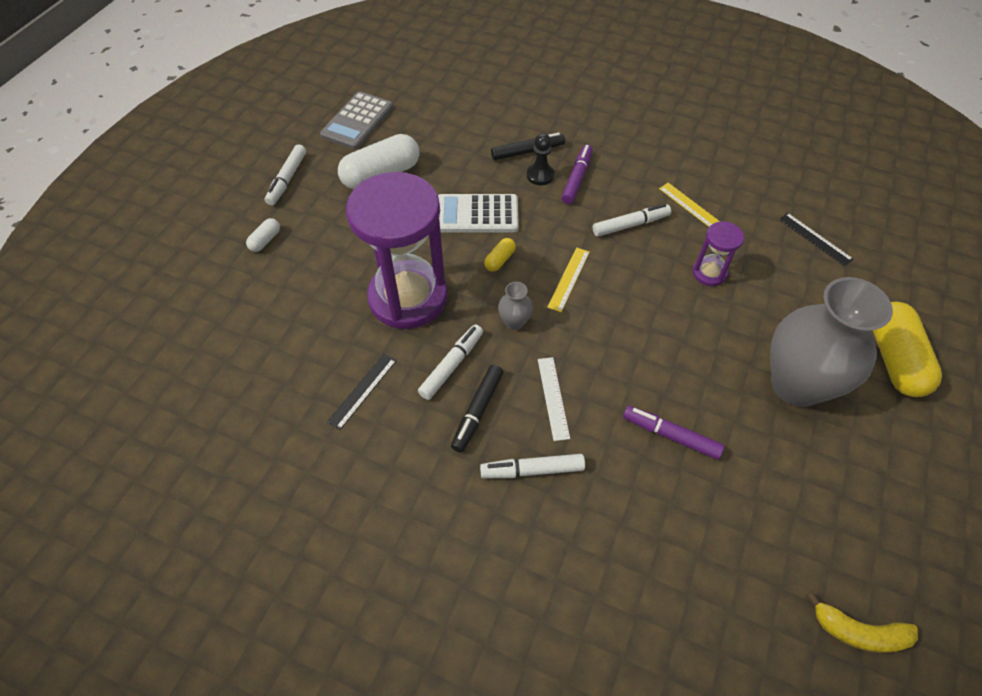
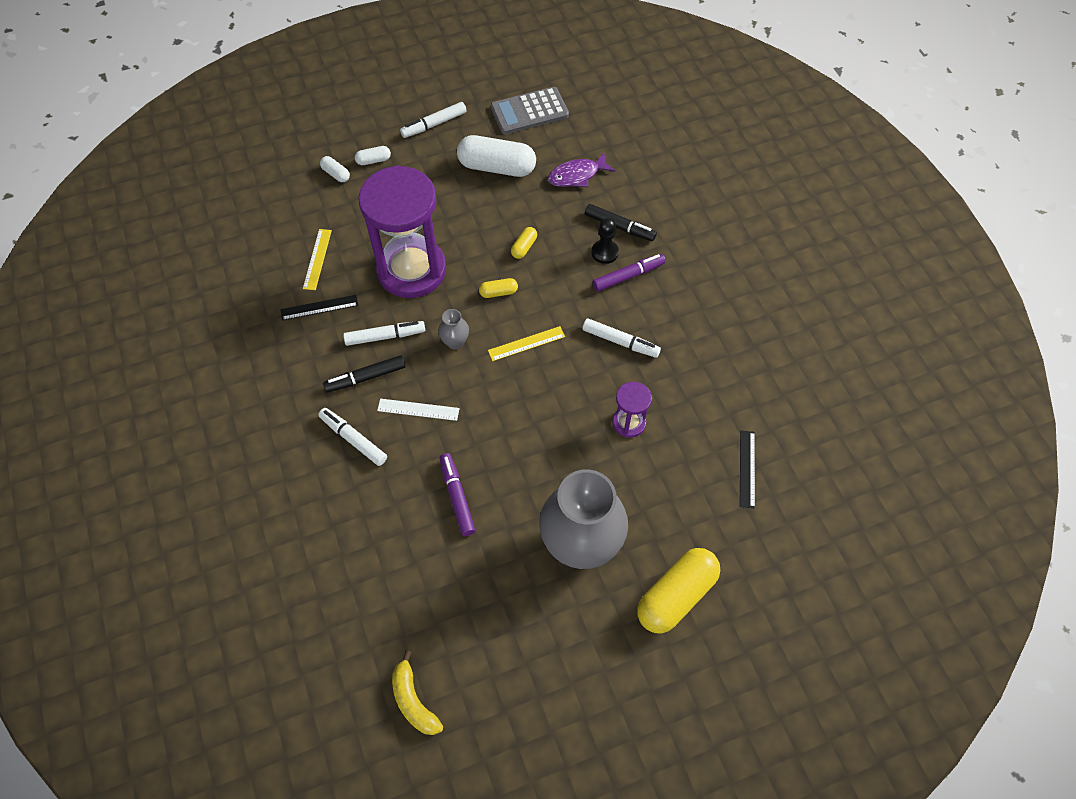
camera: 45 degrees right, 5 degrees up
(242, 274) = (336, 174): none -> white capsule
(451, 140) = (577, 175): none -> purple fish
(477, 214) = (524, 247): white calculator -> yellow capsule
(553, 398) = (418, 409): white ruler -> white ruler turned 60 degrees clockwise
(691, 207) = (684, 366): yellow ruler -> yellow ruler (317, 259)

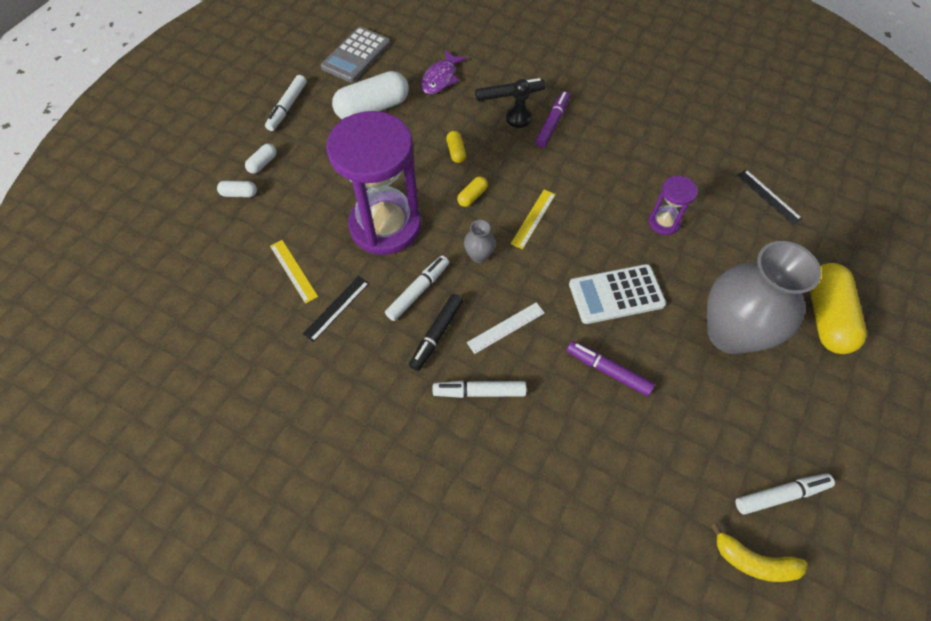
camera: 40 degrees left, 0 degrees up
(525, 448) = (616, 294): none -> white calculator
(620, 341) = (596, 171): white marker -> white marker (780, 495)

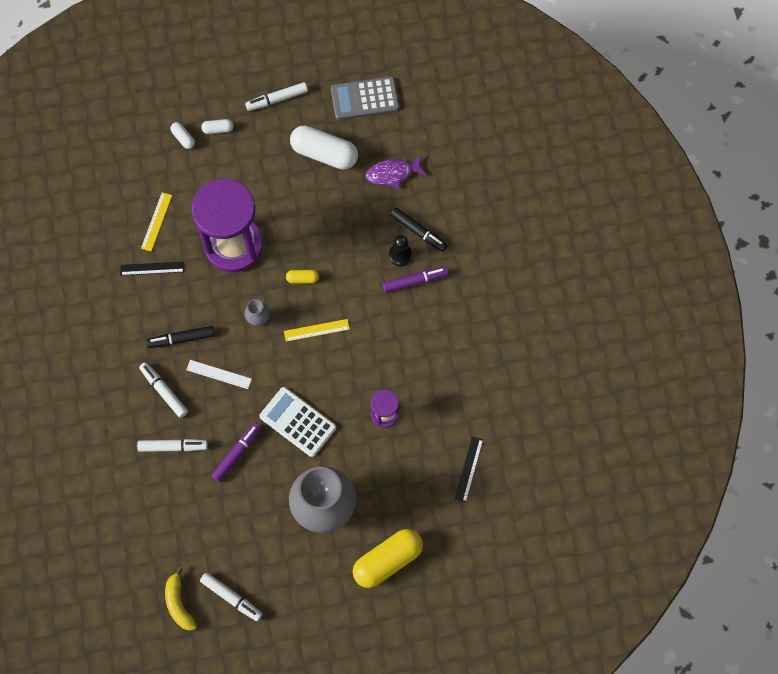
camera: 50 degrees right, 10 degrees up
(418, 291) = (202, 304): white marker -> white marker (173, 446)
(456, 152) = (332, 238): yellow capsule -> none
(608, 371) = (237, 453): purple marker -> purple marker turned 45 degrees clockwise

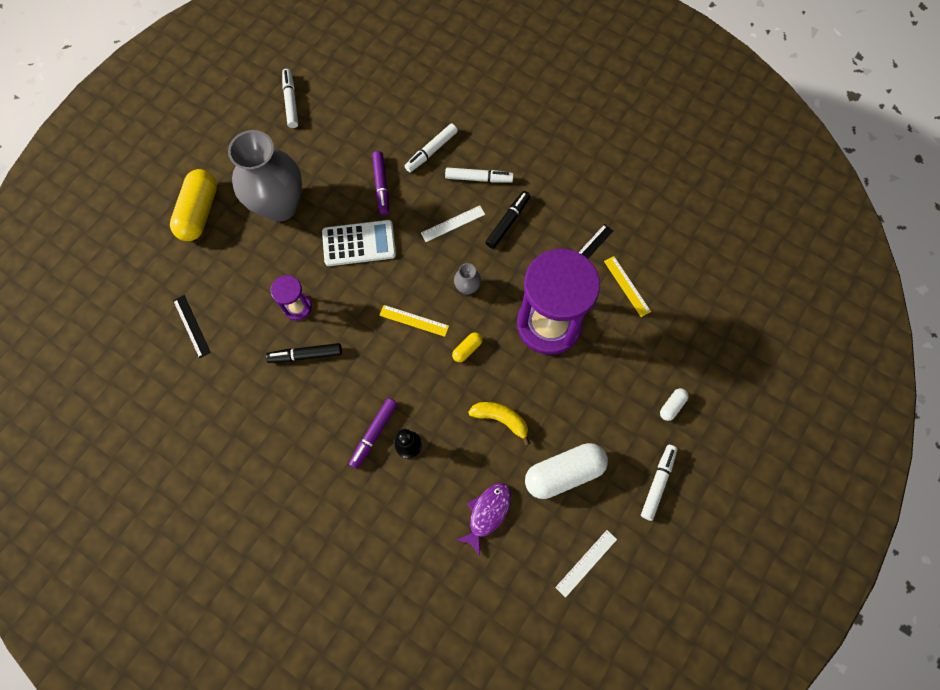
camera: 135 degrees right, 0 degrees up
(179, 603) = (323, 71): yellow banana -> yellow banana (501, 419)
(183, 138) = (688, 371): white capsule -> none
(231, 597) = (291, 102): white marker -> white marker turned 90 degrees clockwise
(316, 330) = (414, 320): yellow ruler -> yellow ruler turned 75 degrees clockwise
(365, 99) = (586, 563): grey calculator -> white ruler
(418, 231) = (413, 481): black marker -> black marker (306, 355)

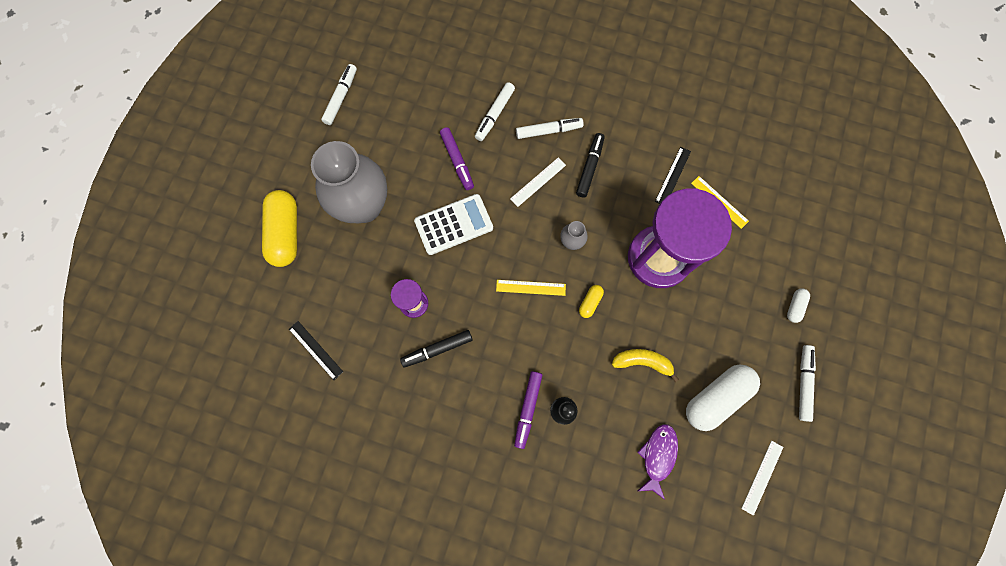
camera: 15 degrees left, 5 degrees up
(291, 102) = (341, 97): white marker -> white marker turned 45 degrees clockwise

